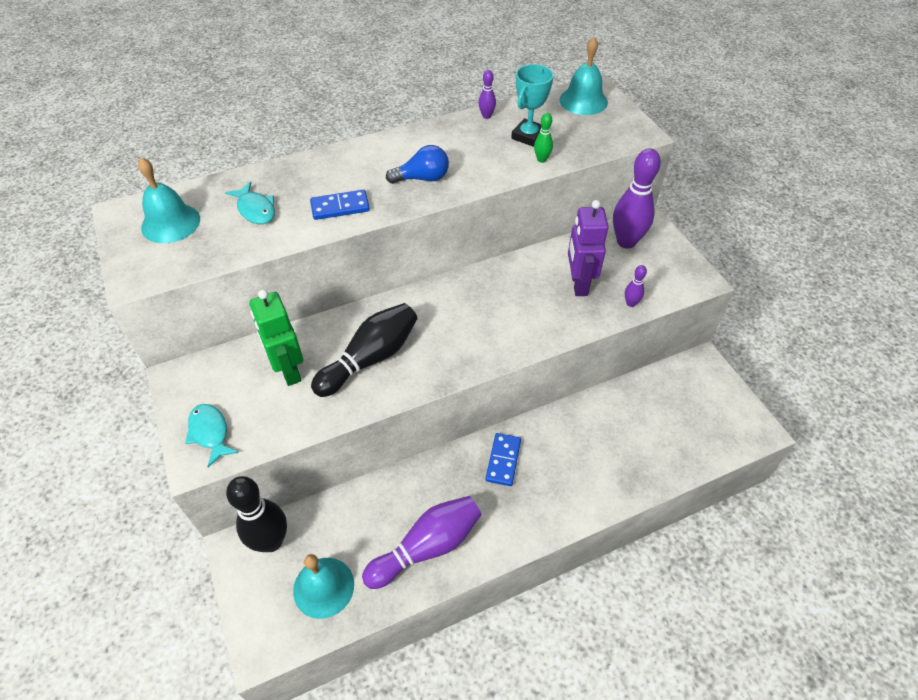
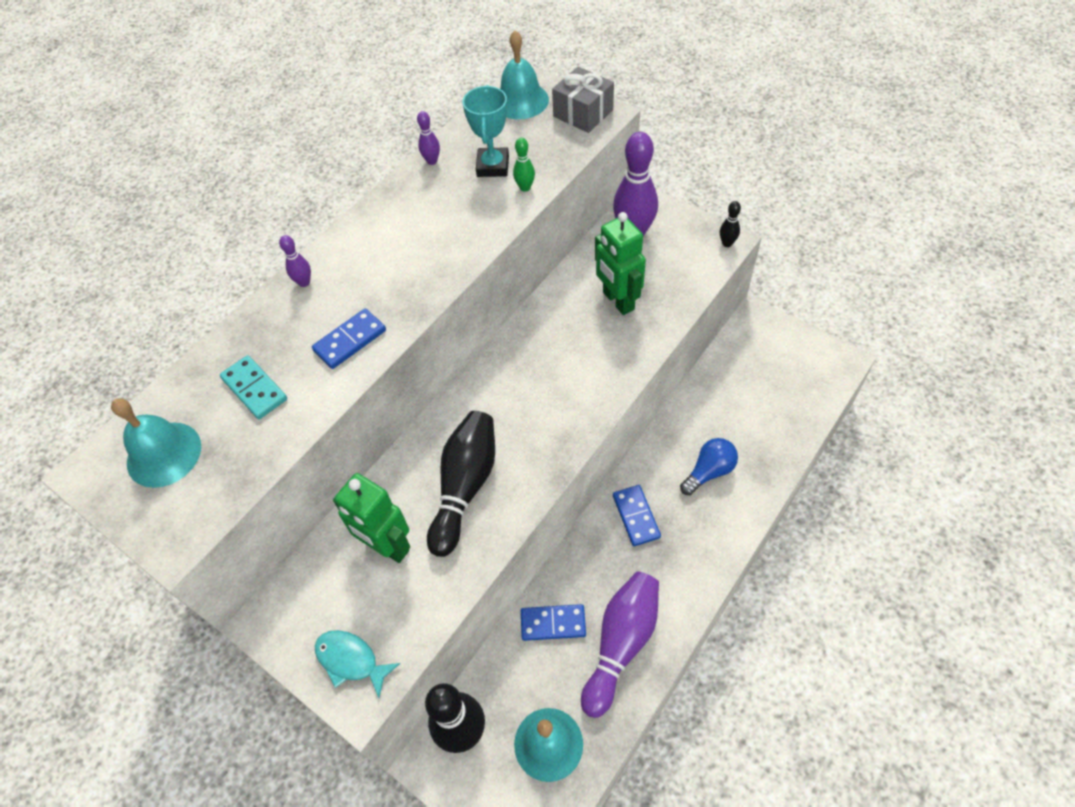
camera: 25 degrees left, 5 degrees up
(255, 209) = (254, 389): turquoise fish -> turquoise domino
(387, 503) = (553, 623): none -> blue domino
(422, 178) = (416, 265): blue light bulb -> blue light bulb (709, 471)
(578, 284) = (618, 301): purple robot -> green robot
(626, 127) = (583, 113): none -> grey gift
(631, 303) = (679, 297): purple bowling pin -> purple bowling pin (304, 282)
(700, 281) = (727, 243): none -> black bowling pin

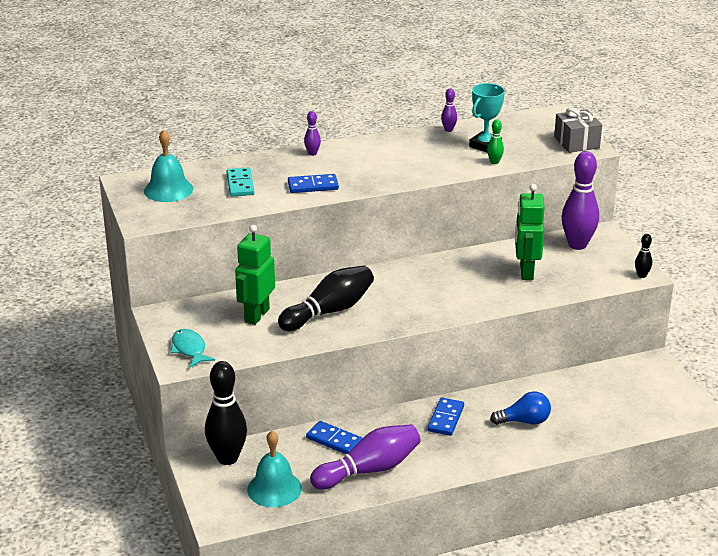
camera: 30 degrees right, 25 degrees down
(387, 546) = (256, 315): green robot -> green robot turned 45 degrees clockwise
(520, 100) = (541, 122): turquoise bell -> none

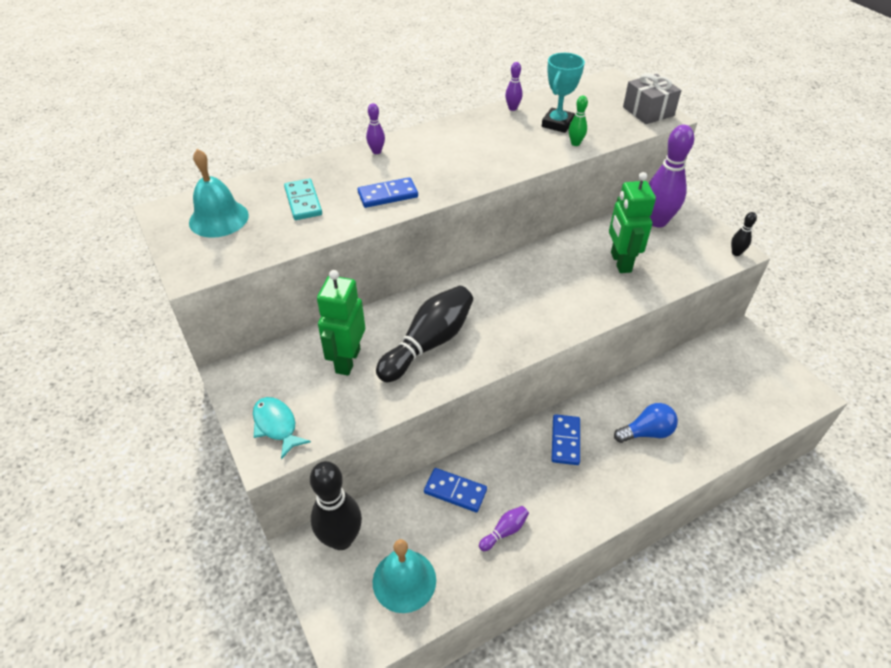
camera: 10 degrees left, 15 degrees up
(369, 470) = (504, 531): purple bowling pin -> purple bowling pin, size x0.45

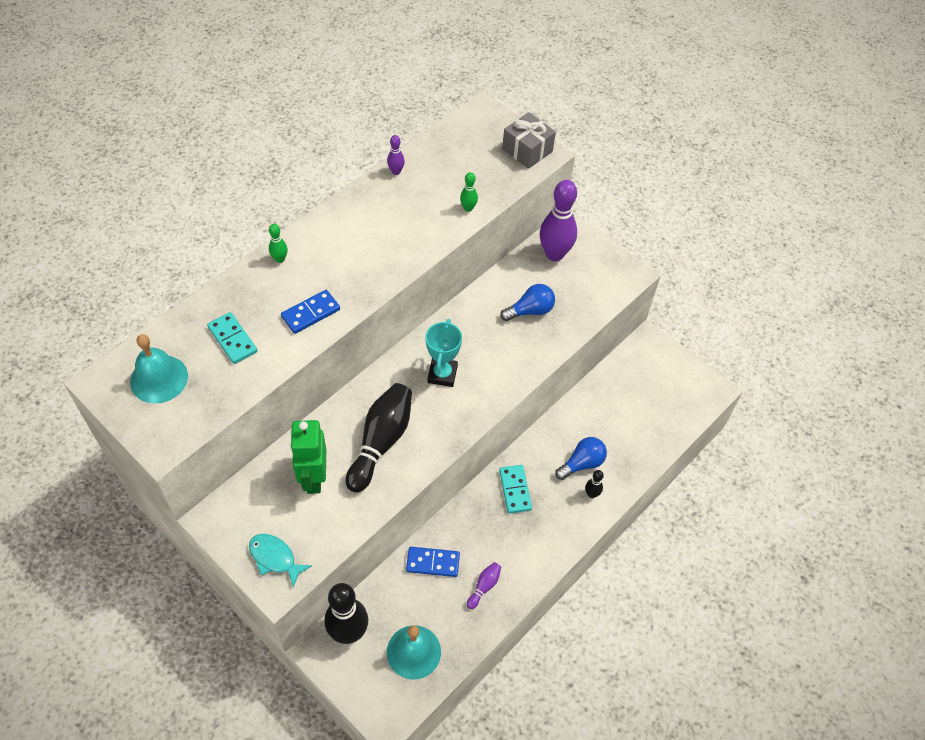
camera: 20 degrees left, 10 degrees up
(376, 151) = (280, 259): purple bowling pin -> green bowling pin
(557, 124) = (445, 185): turquoise trophy -> turquoise trophy (442, 374)
(565, 441) = (515, 490): blue domino -> turquoise domino
(620, 262) = (530, 311): green robot -> blue light bulb
(736, 253) = (630, 276): black bowling pin -> black bowling pin (591, 494)

